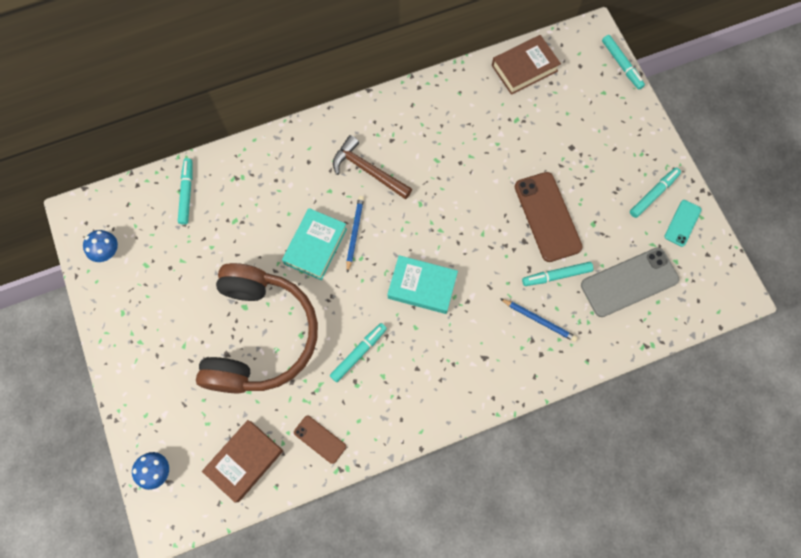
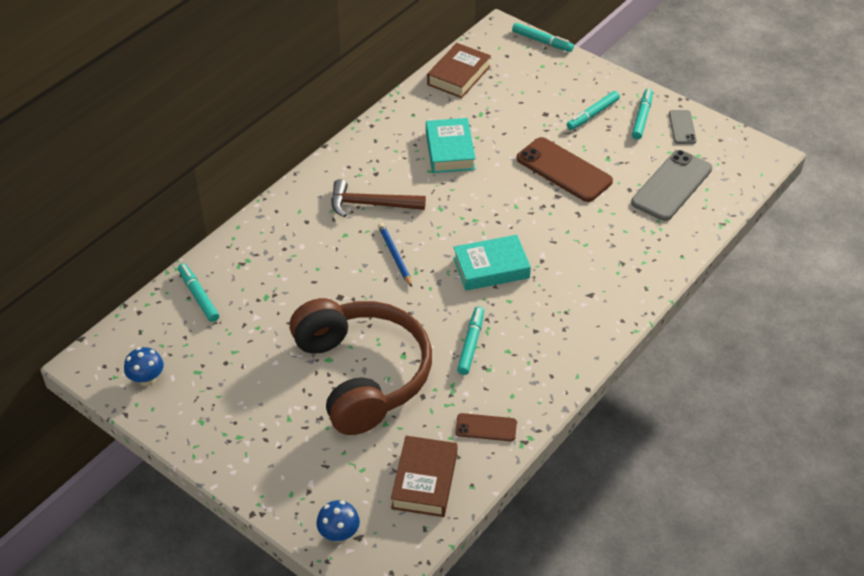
camera: 30 degrees left, 25 degrees down
(315, 246) = (364, 282): turquoise book -> turquoise book (449, 150)
(539, 320) = (616, 246): blue pencil -> none
(556, 276) = (606, 208): turquoise marker -> turquoise marker (593, 115)
(682, 223) = (682, 127): turquoise phone -> grey phone

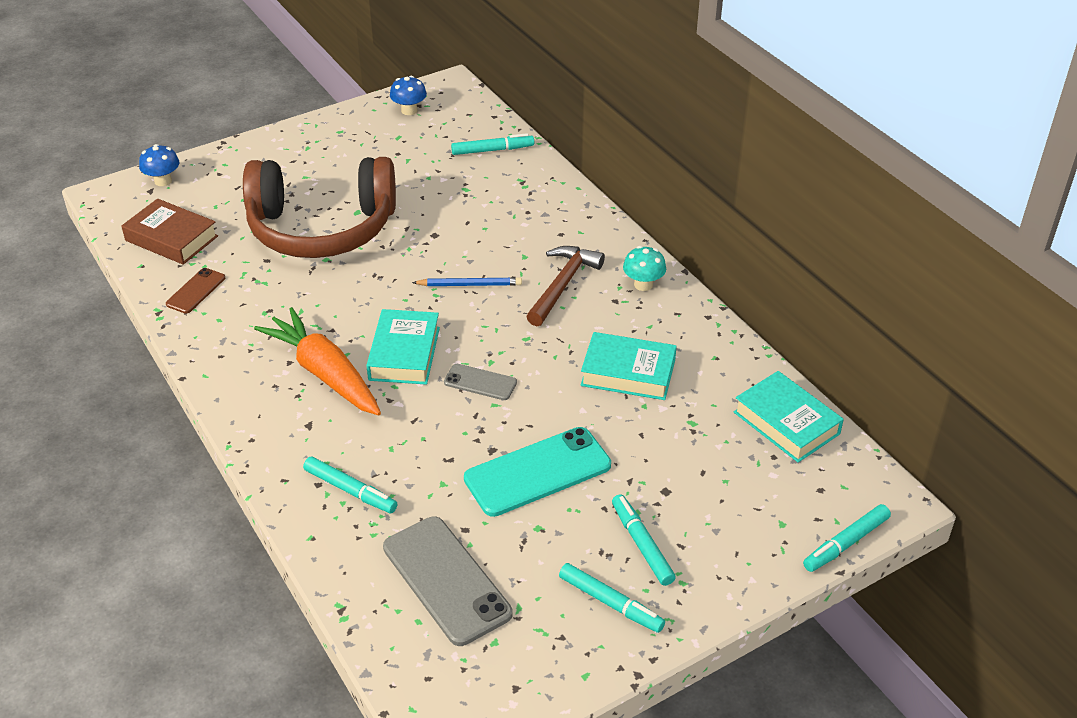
camera: 110 degrees right, 5 degrees down
(351, 163) = (643, 284): none -> turquoise mushroom
(458, 75) = (786, 423): brown book -> turquoise book
(471, 344) = (306, 308): turquoise marker -> turquoise marker (350, 490)
(536, 305) = (325, 374): none -> orange carrot
(564, 170) = (537, 472): brown phone -> turquoise phone
(682, 127) = (566, 647): grey phone -> grey phone (480, 382)

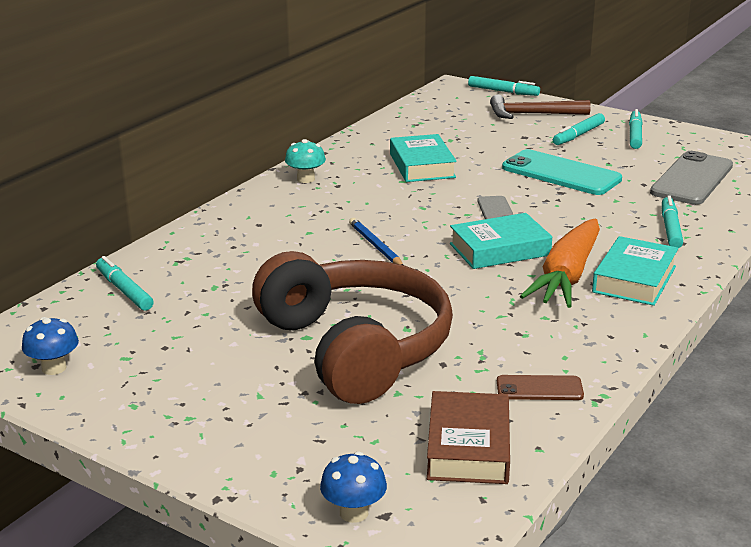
camera: 115 degrees left, 15 degrees down
(562, 285) = (337, 208): brown hammer -> brown hammer (533, 114)
(786, 423) = (417, 116): turquoise book -> turquoise book (634, 279)

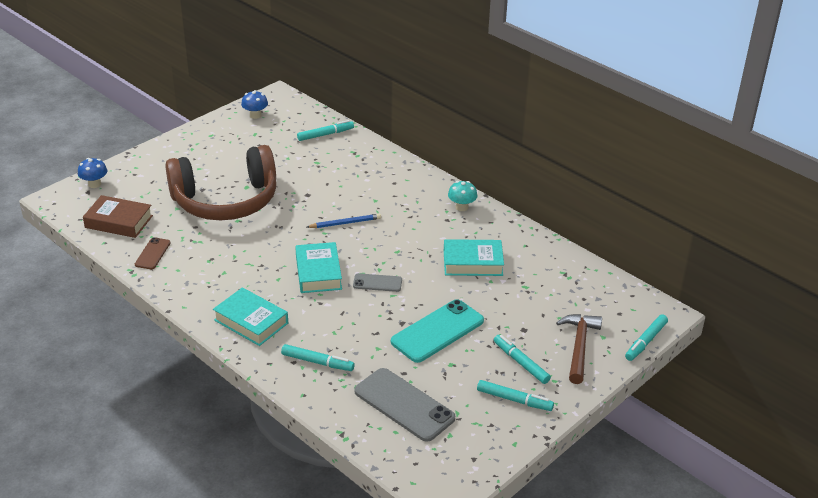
camera: 100 degrees right, 10 degrees up
(567, 276) = (269, 293): orange carrot -> none

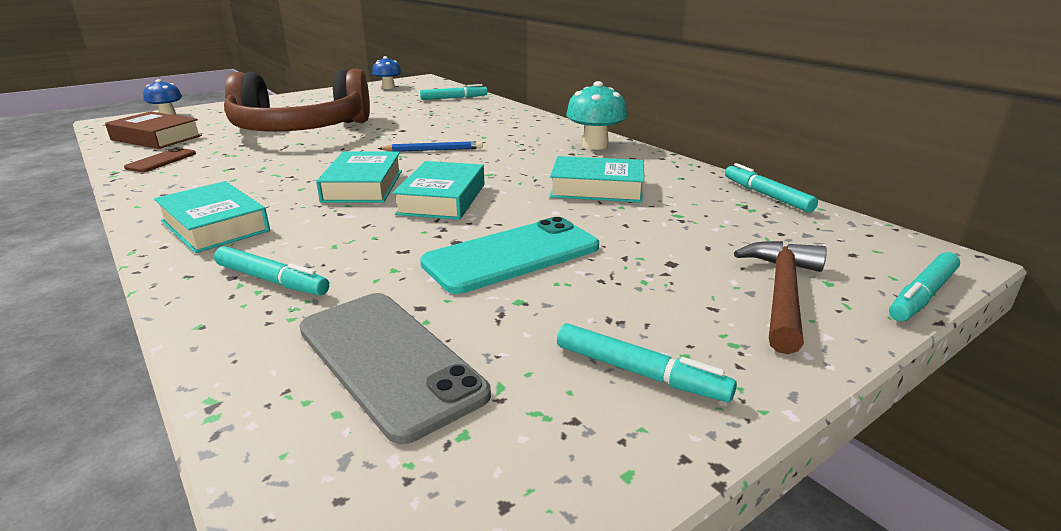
camera: 10 degrees right, 10 degrees down
(377, 283) = (442, 199): grey phone -> turquoise book
(461, 207) = (595, 145): turquoise mushroom -> turquoise mushroom, size x1.50
(521, 363) = (661, 309): turquoise marker -> turquoise marker (766, 195)

